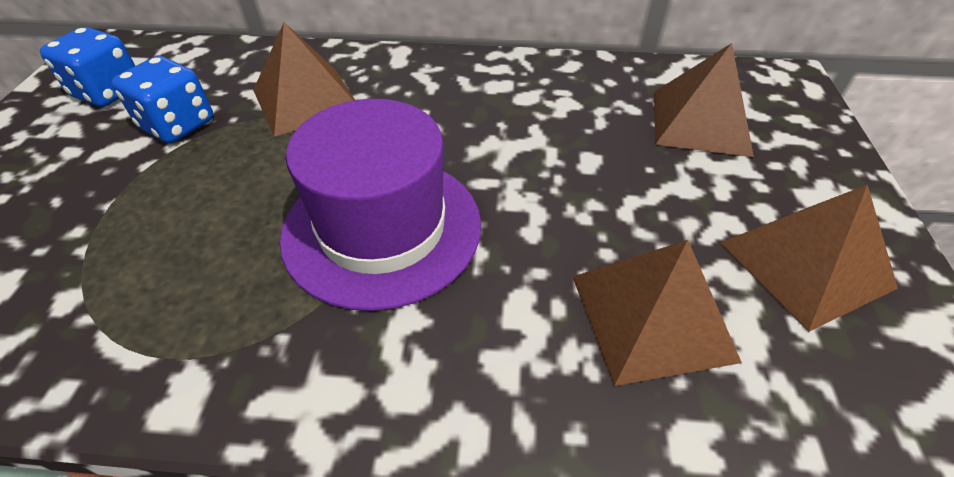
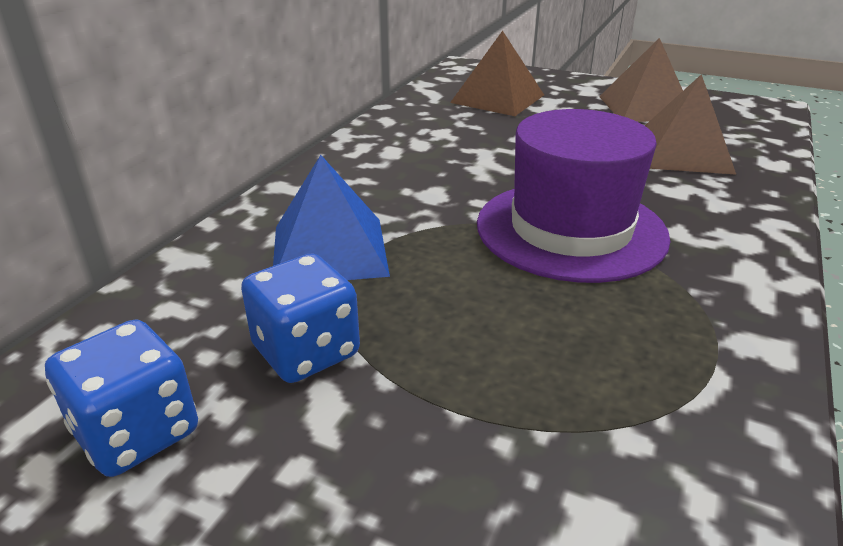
camera: 70 degrees left, 15 degrees down
(306, 100) = (329, 250): brown pyramid -> blue pyramid

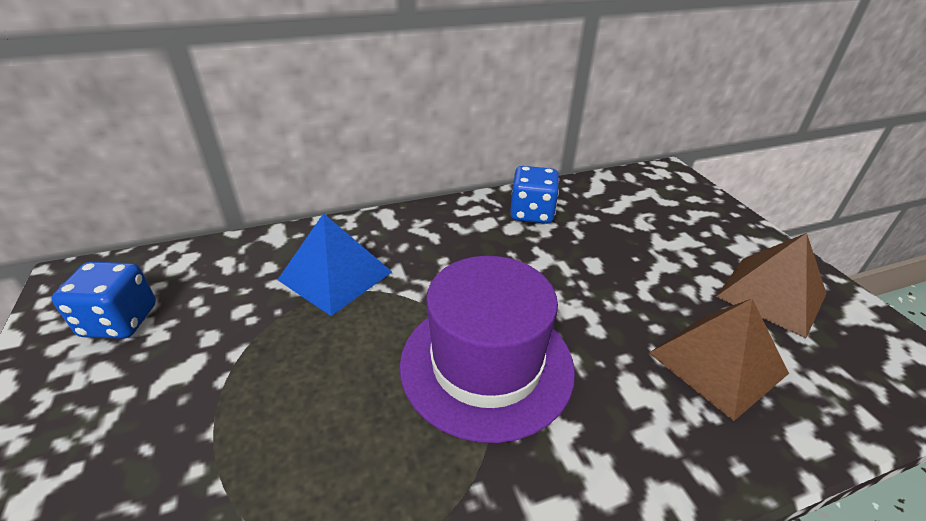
camera: 45 degrees right, 5 degrees up
(306, 351) = (225, 332): blue dice -> blue dice (532, 213)
(498, 98) = (641, 216): brown pyramid -> none

